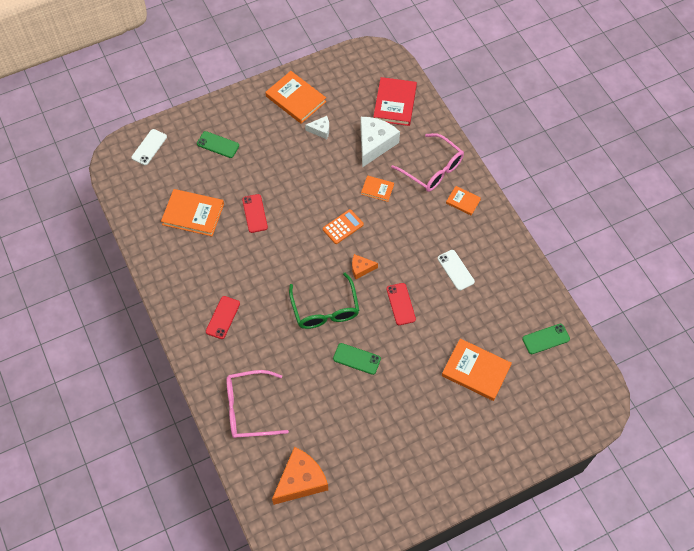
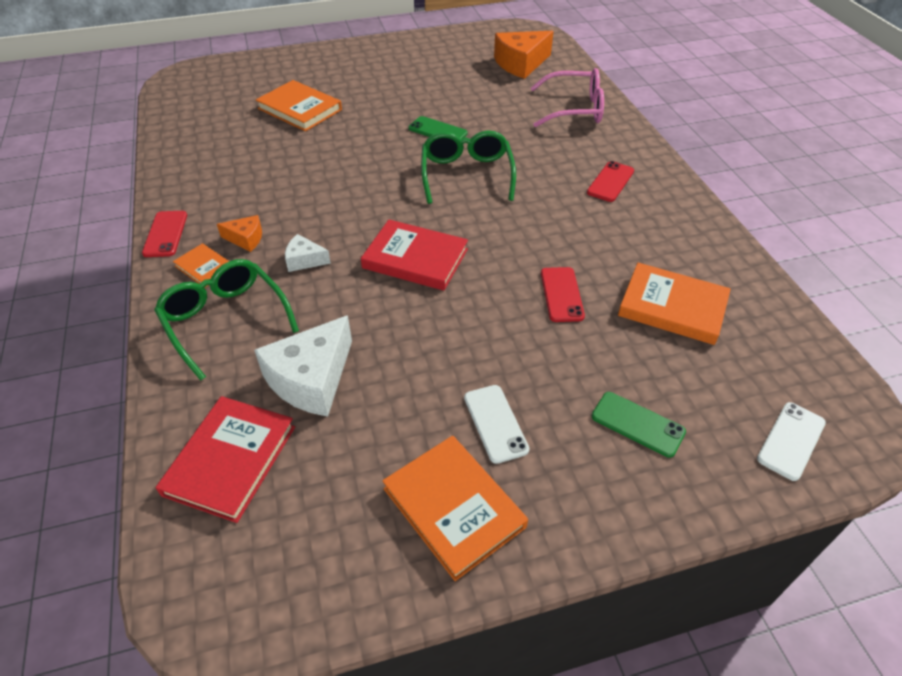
camera: 170 degrees left, 15 degrees down
(320, 130) = (413, 423): white cheese -> white cheese (304, 260)
(343, 227) = (415, 258): orange calculator -> red book
(361, 268) = (403, 208): orange cheese -> orange cheese (246, 239)
(377, 189) = (338, 302): orange book -> none
(401, 304) = (362, 168): red phone -> red phone (165, 234)
(432, 169) = (226, 321): pink glasses -> green glasses
(455, 270) = (268, 191): white phone -> white phone (495, 423)
(546, 339) = (200, 123): green phone -> none

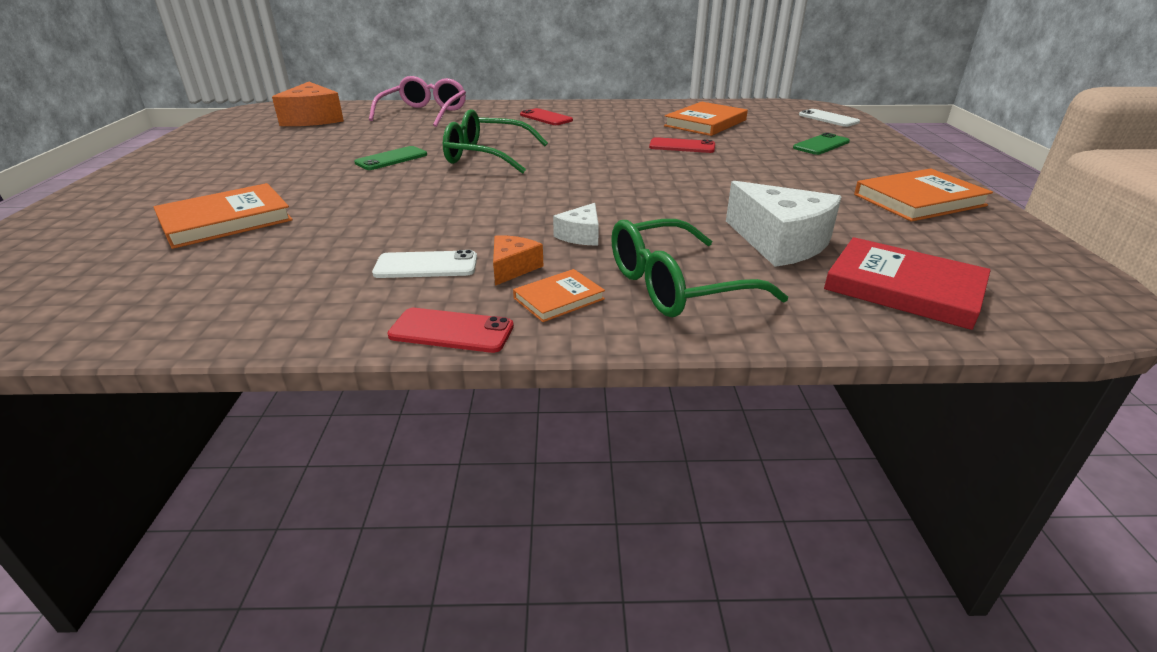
camera: 75 degrees left, 15 degrees down
(415, 258) = (608, 186): red book -> none
(495, 423) = (828, 180): white phone -> white phone (426, 266)

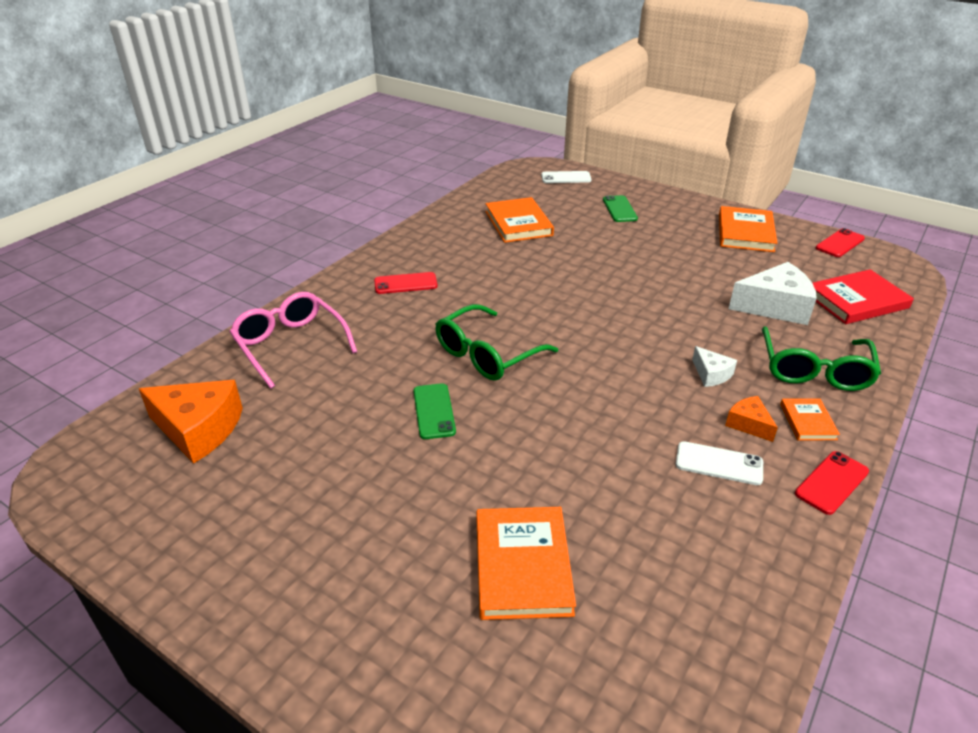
camera: 55 degrees left, 5 degrees up
(426, 266) = (719, 464): white phone -> white phone turned 75 degrees clockwise
(682, 146) = (564, 258): red phone -> red phone (840, 243)

